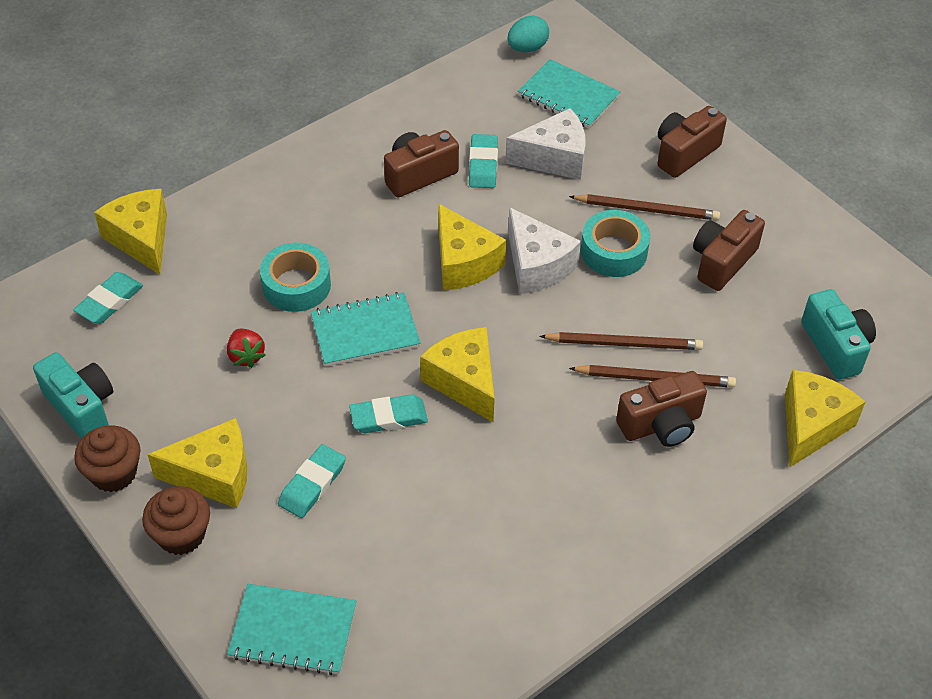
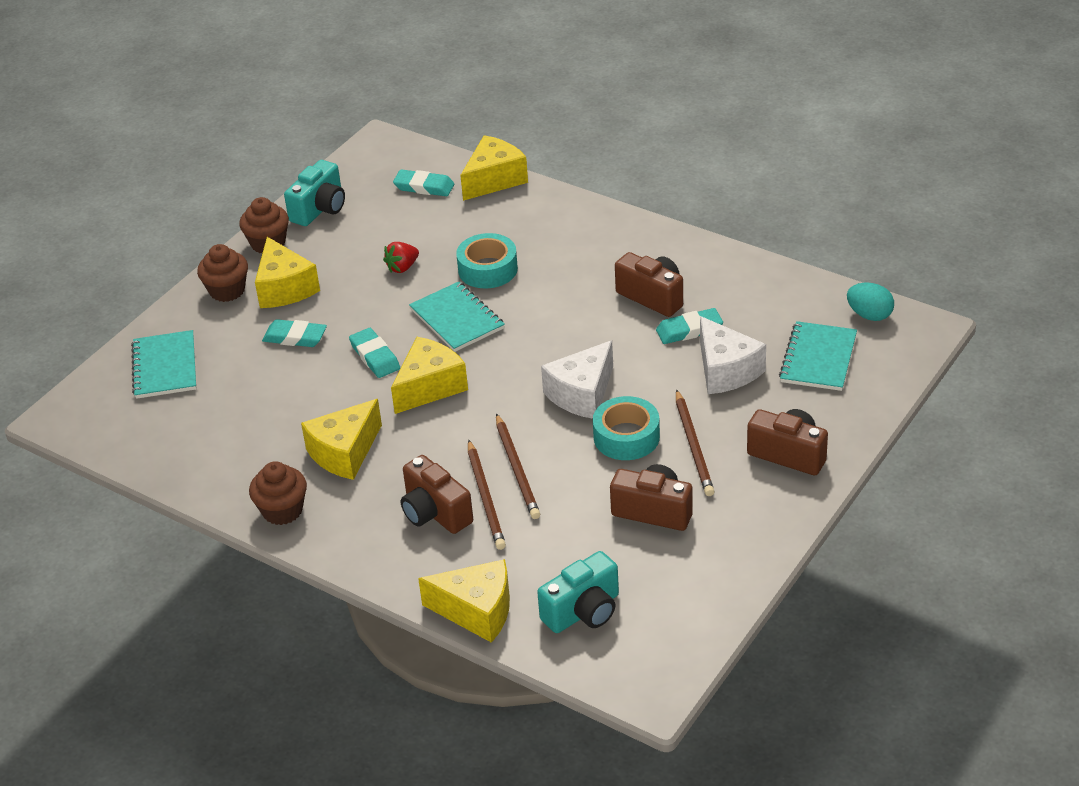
camera: 75 degrees right, 10 degrees down
(463, 263) = (561, 351): yellow cheese -> yellow cheese (344, 453)
(605, 559) = (282, 510): none -> brown cupcake

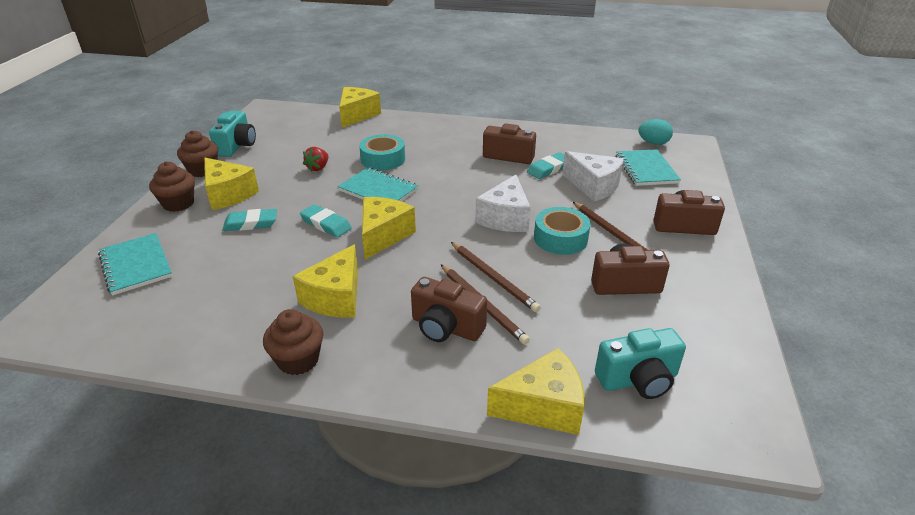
camera: 25 degrees left, 5 degrees down
(424, 187) = (309, 125): turquoise eraser -> none
(583, 611) = (638, 380): turquoise camera -> turquoise camera turned 45 degrees clockwise

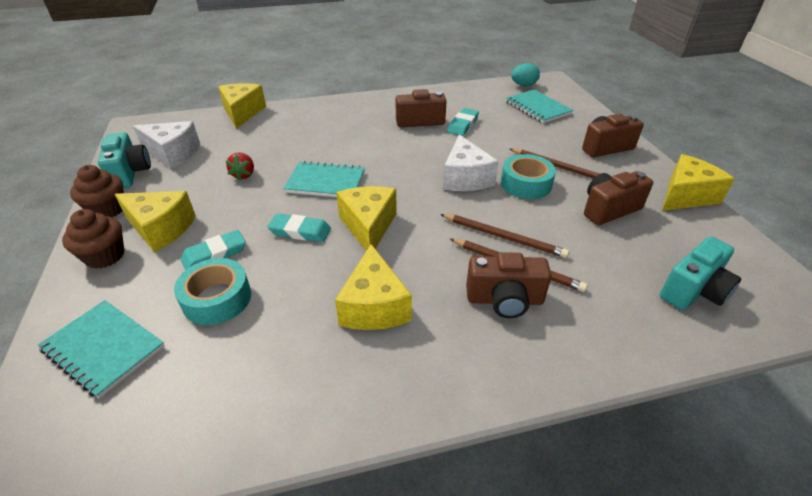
camera: 25 degrees left, 5 degrees up
(298, 360) = (392, 391): brown cupcake -> none
(383, 159) = (305, 150): turquoise tape -> turquoise tape (217, 299)
(543, 407) = (650, 345): yellow cheese -> yellow cheese (685, 196)
(593, 186) = (511, 131): white cheese -> white cheese (173, 154)

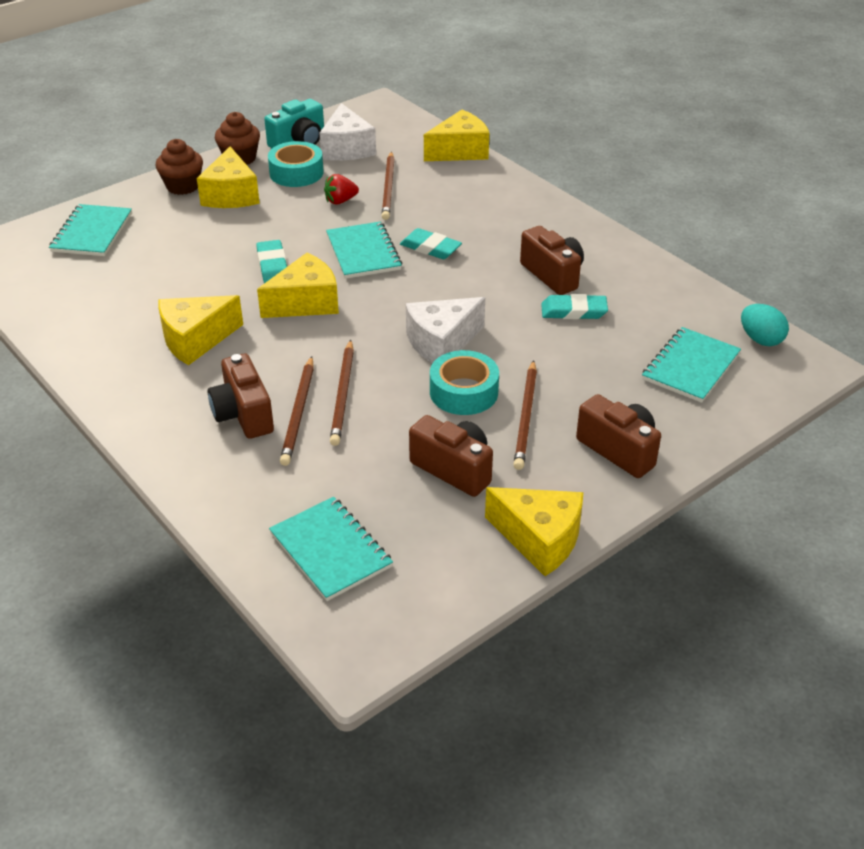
camera: 65 degrees right, 0 degrees up
(214, 254) = (214, 235): turquoise eraser -> turquoise eraser (430, 248)
(217, 299) = (163, 258): turquoise tape -> turquoise tape (296, 173)
(252, 150) = (388, 188): none -> brown pencil
(694, 291) = (331, 550): turquoise camera -> turquoise notebook

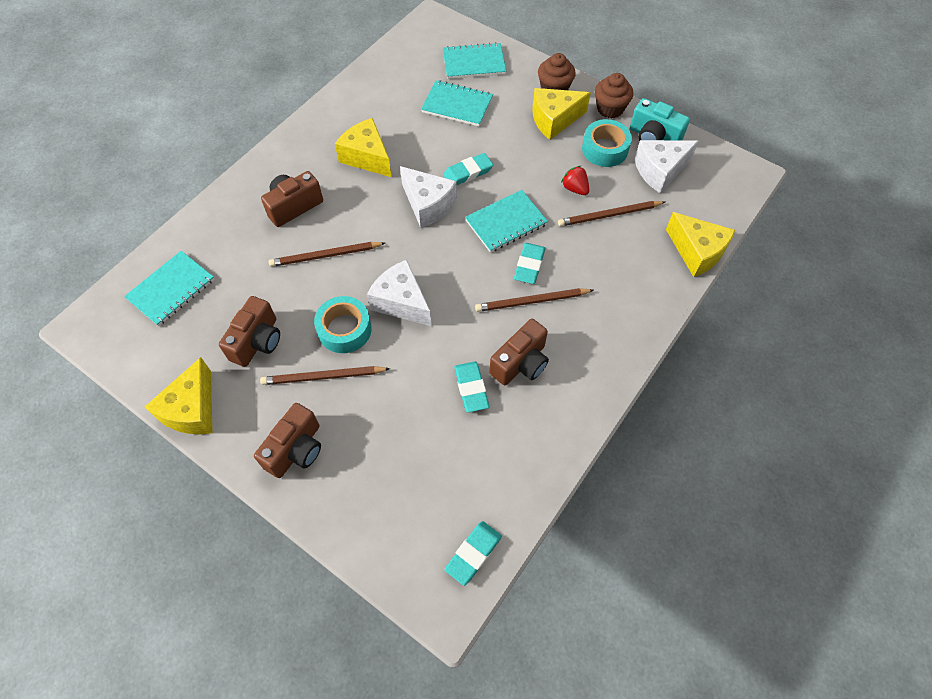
camera: 75 degrees right, 20 degrees up
(298, 413) = (301, 236): brown pencil -> brown pencil (531, 301)
(305, 303) = (428, 205): yellow cheese -> white cheese
(690, 367) = (416, 494): turquoise notebook -> turquoise notebook (457, 105)
(760, 339) = (473, 553): turquoise egg -> turquoise eraser

